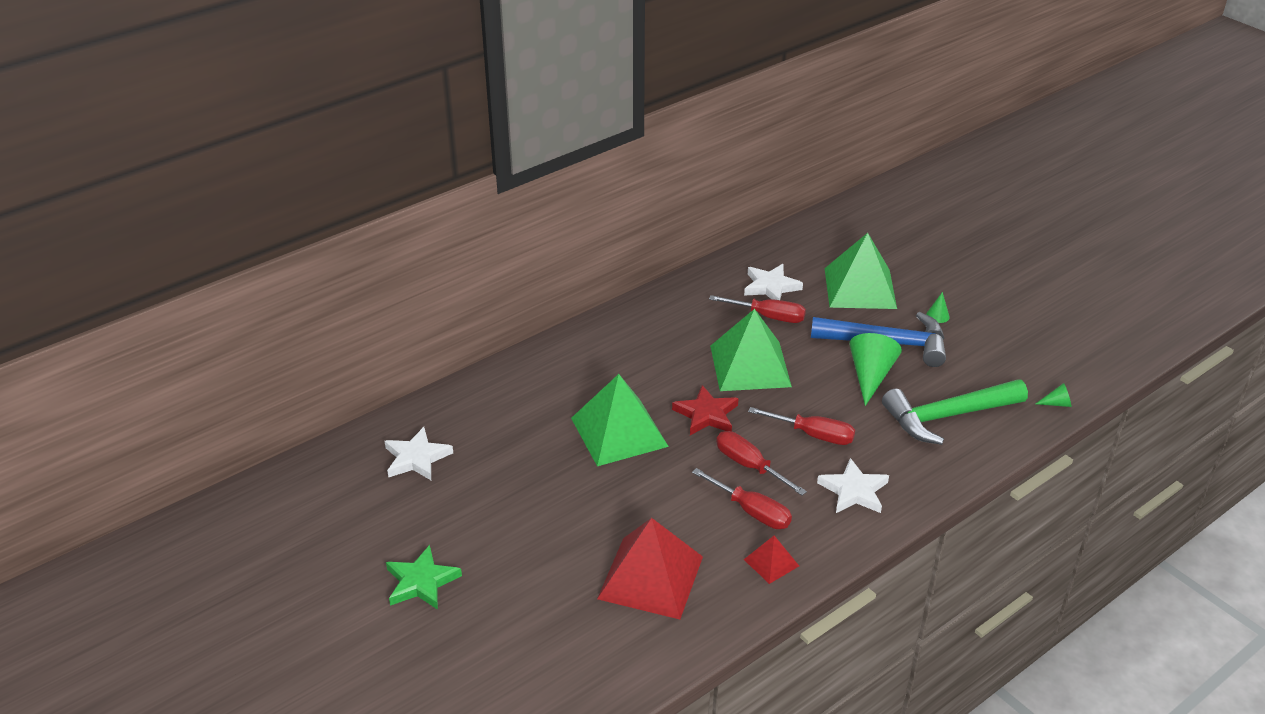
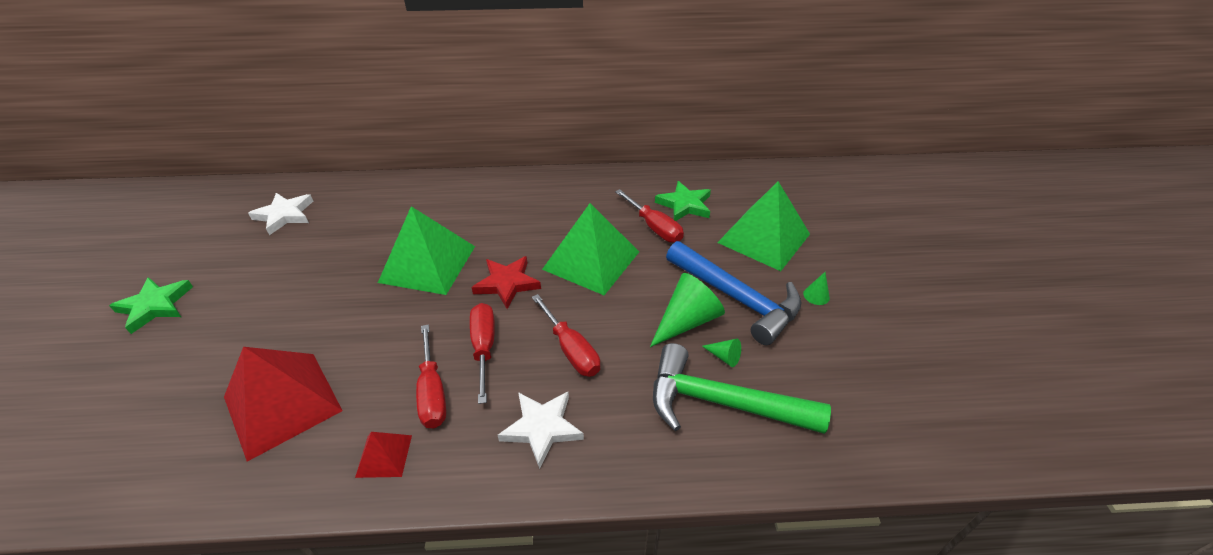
camera: 35 degrees right, 5 degrees up
(771, 287) = (684, 205): white star -> green star
(1057, 403) = (865, 457): green cone -> green cone (724, 357)

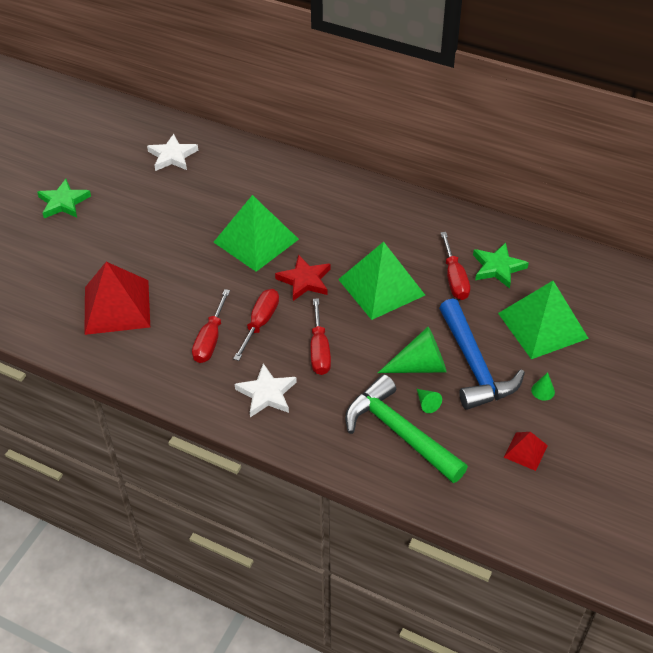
camera: 30 degrees right, 5 degrees up
(384, 456) = (162, 366): red pyramid -> red pyramid (525, 451)

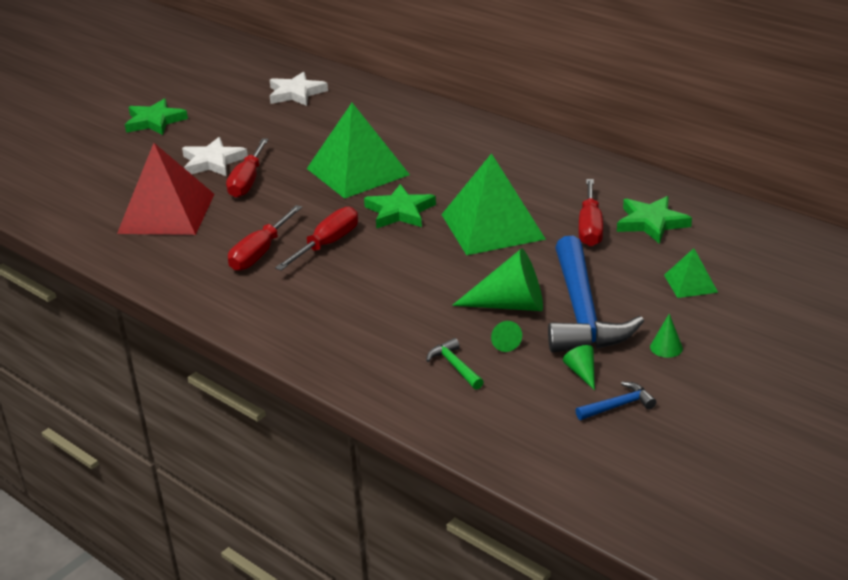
camera: 15 degrees right, 15 degrees down
(266, 393) = (303, 309): white star -> white star (213, 162)
(305, 280) = (399, 212): red star -> green star
(319, 350) = (388, 276): red screwdriver -> red screwdriver (247, 181)
(399, 432) = (455, 366): green hammer -> green hammer, size x0.41
(491, 424) = (582, 373): none -> green cone
(525, 451) = (618, 406): red pyramid -> blue hammer
(542, 325) = (690, 283): green pyramid -> green pyramid, size x0.47

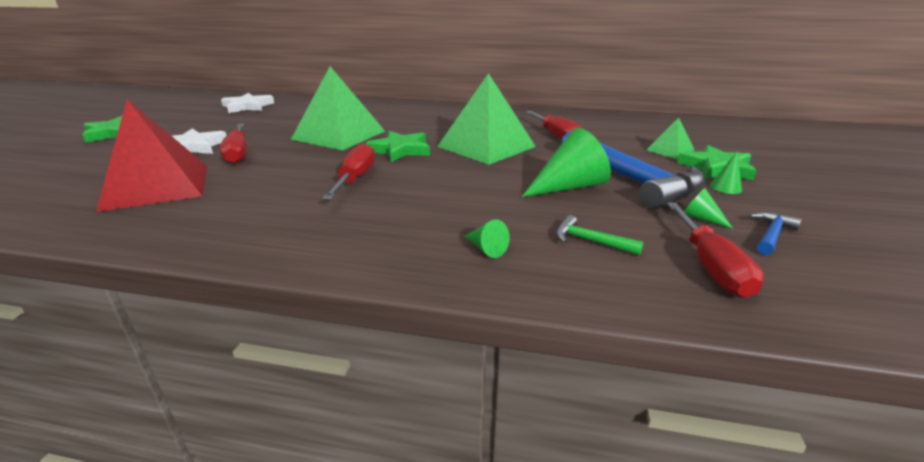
camera: 30 degrees left, 5 degrees down
(260, 253) = (289, 196): red screwdriver -> red screwdriver (710, 266)
(503, 342) = (603, 212): green cone -> green cone (486, 249)
(651, 223) = (592, 128): green star -> green star (716, 168)

